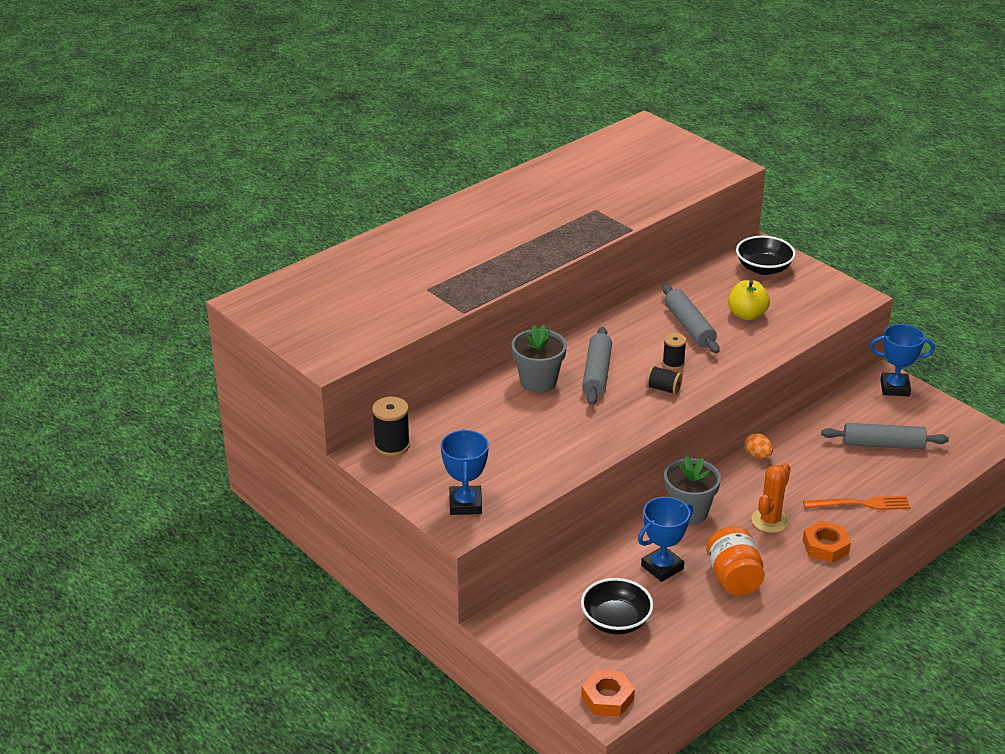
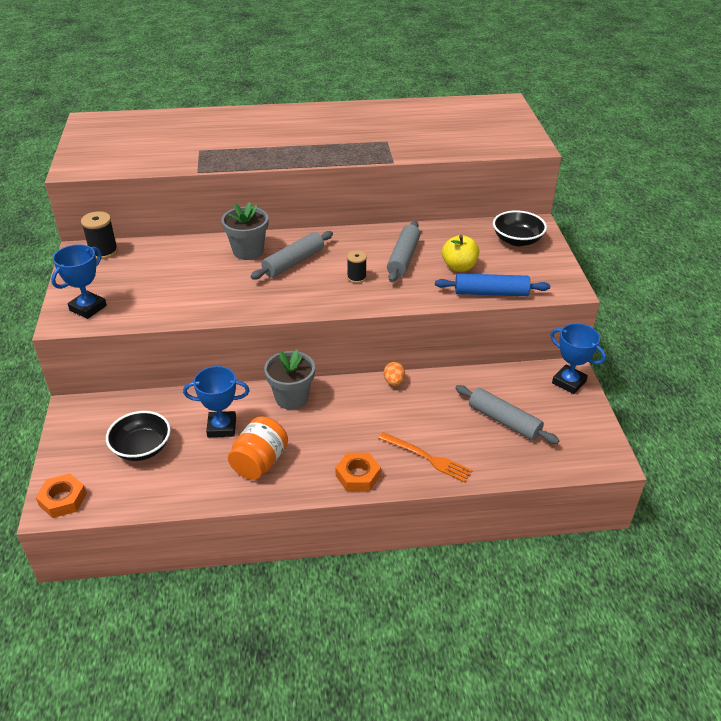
camera: 35 degrees right, 5 degrees up
(663, 389) = (324, 292): black spool -> none
(770, 520) = (341, 434): orange cactus -> none
(802, 327) = (491, 293): none -> blue rolling pin

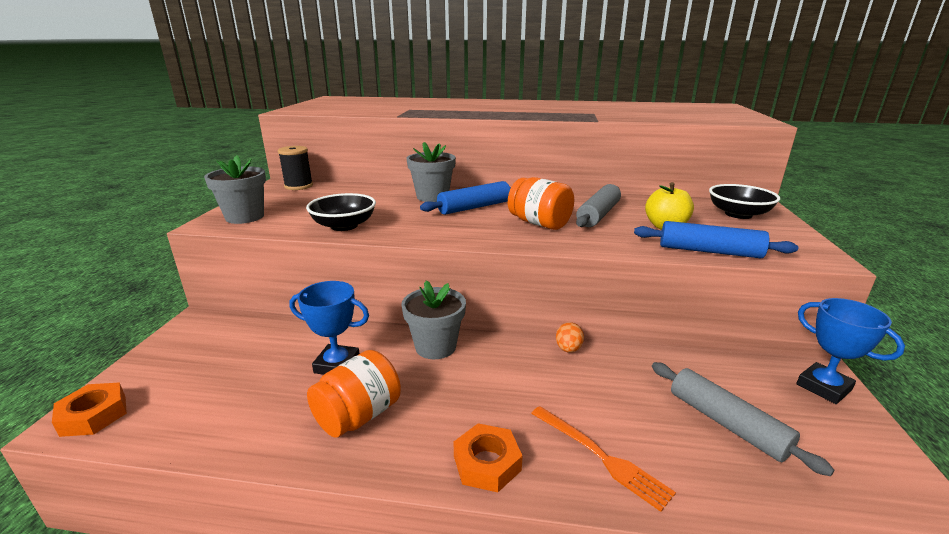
camera: 15 degrees right, 15 degrees down
(88, 308) = (245, 217): blue trophy -> grey flower pot
(142, 448) = (232, 371): black bowl -> black bowl (344, 226)
(293, 262) = (474, 207): grey rolling pin -> blue rolling pin
(356, 277) = (539, 223): black spool -> orange jar

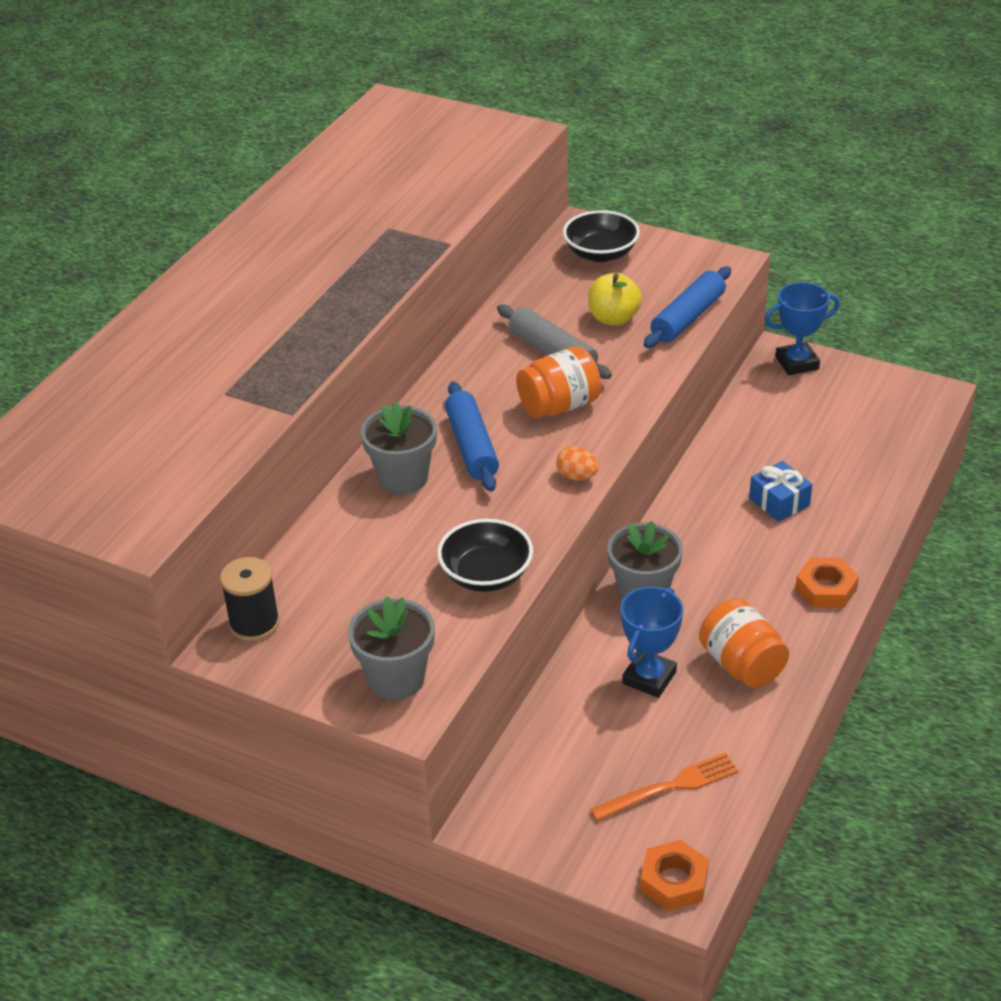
camera: 70 degrees left, 15 degrees up
(568, 349) = (686, 494): orange egg -> orange egg (577, 476)
(600, 406) = (779, 502): none -> blue gift
(600, 456) = (836, 522): orange fork -> orange fork (669, 787)
(726, 423) = (821, 438): grey rolling pin -> none

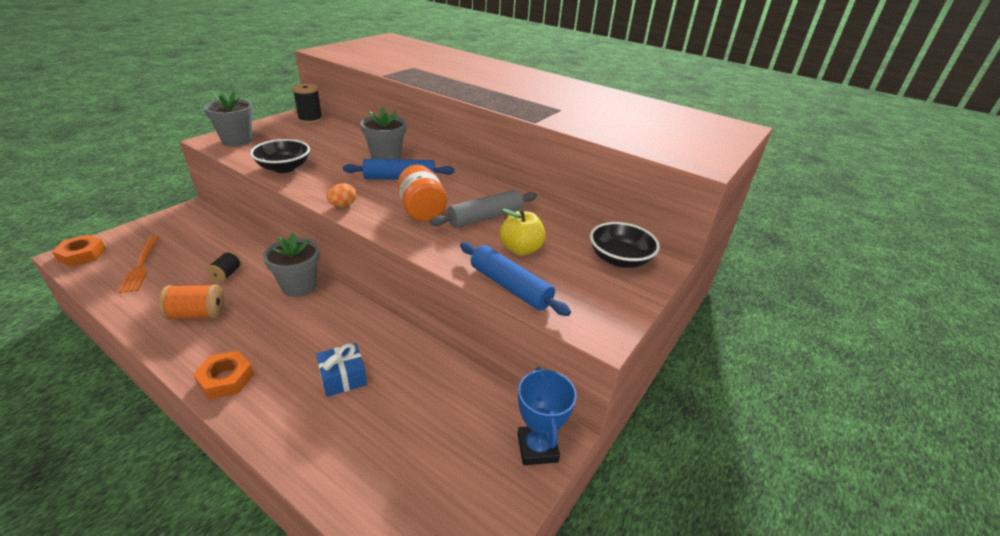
camera: 95 degrees right, 5 degrees down
(649, 678) = (227, 274): blue trophy -> black spool
(742, 665) = (198, 314): orange jar -> orange spool

